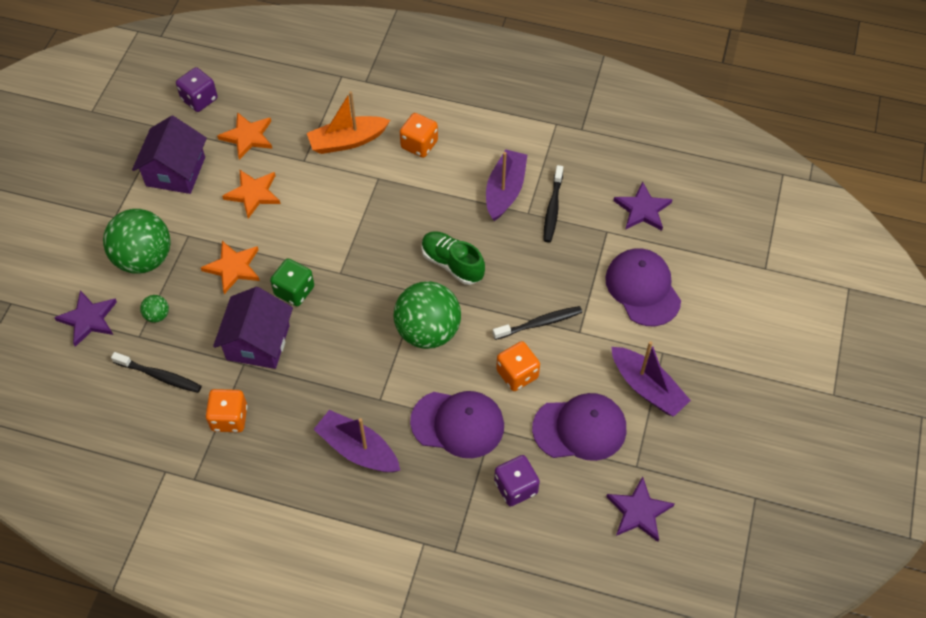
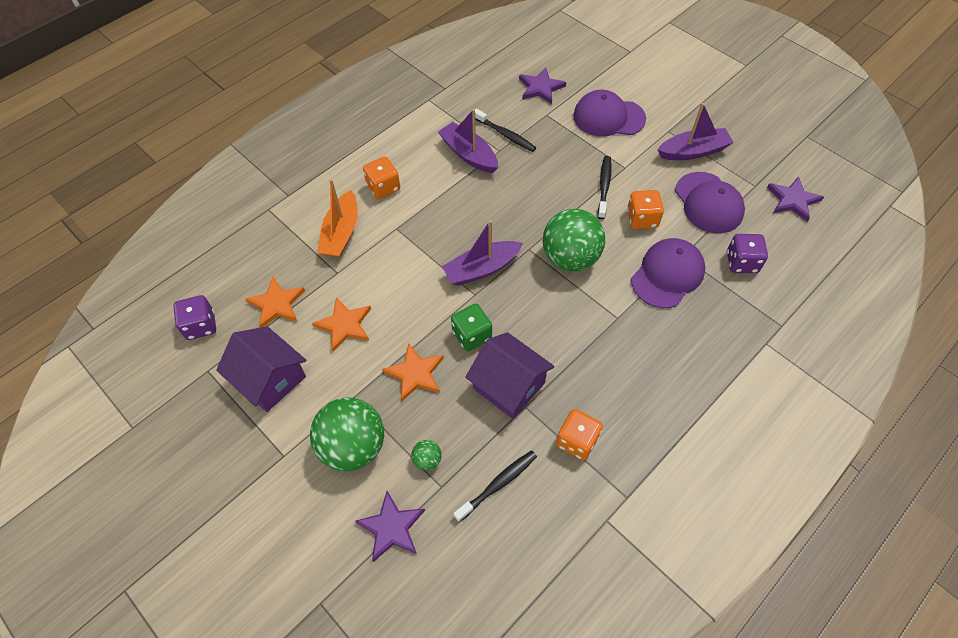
camera: 60 degrees left, 0 degrees up
(358, 449) = (658, 353): purple boat -> purple boat (481, 269)
(452, 264) = (515, 215): green shoe -> none
(580, 428) = (708, 203): purple cap -> purple cap turned 135 degrees clockwise

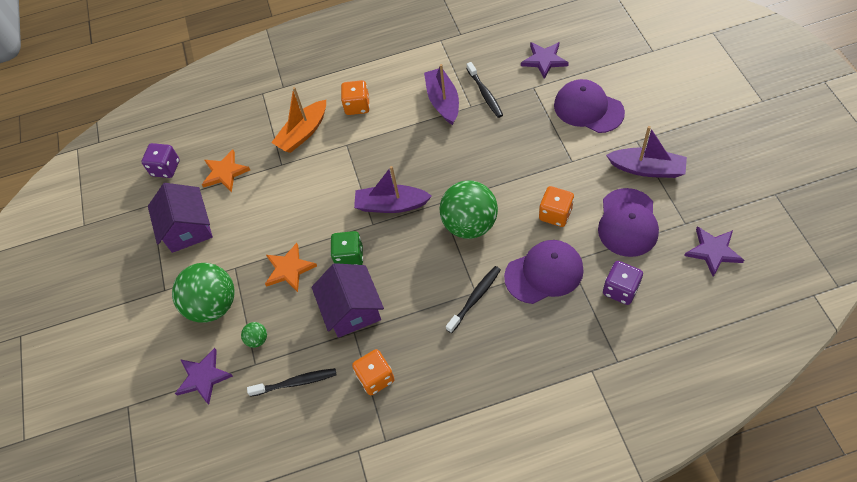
camera: 35 degrees right, 0 degrees up
(344, 325) = (262, 209): orange star -> none
(604, 186) = (541, 172): black toothbrush -> black toothbrush (475, 298)

